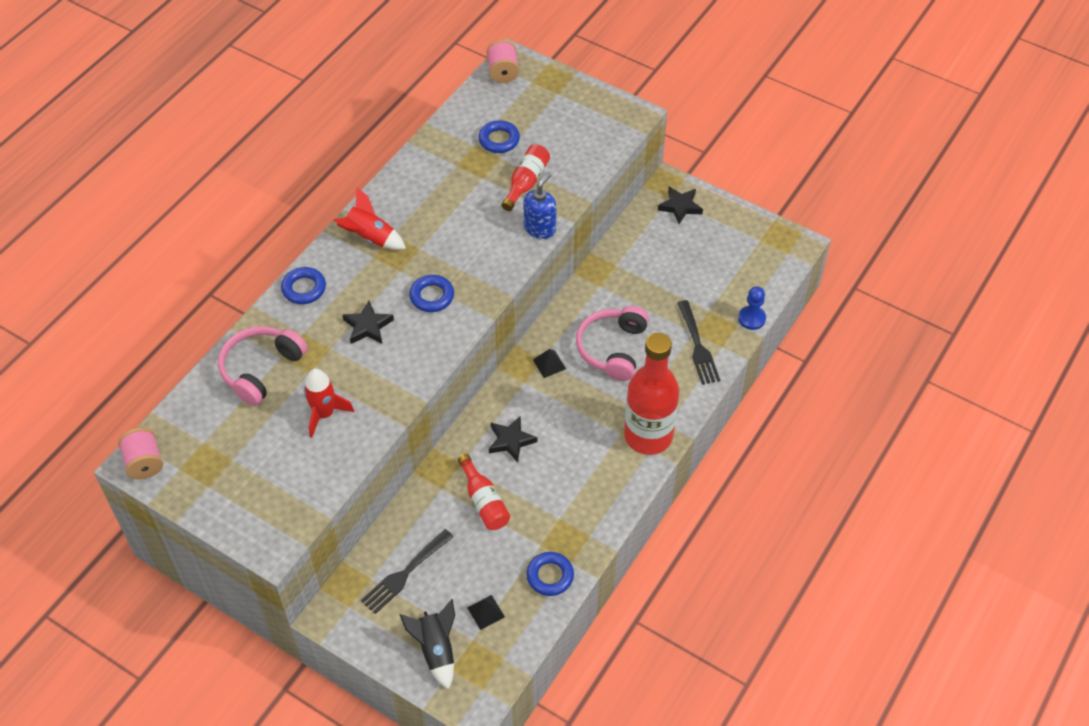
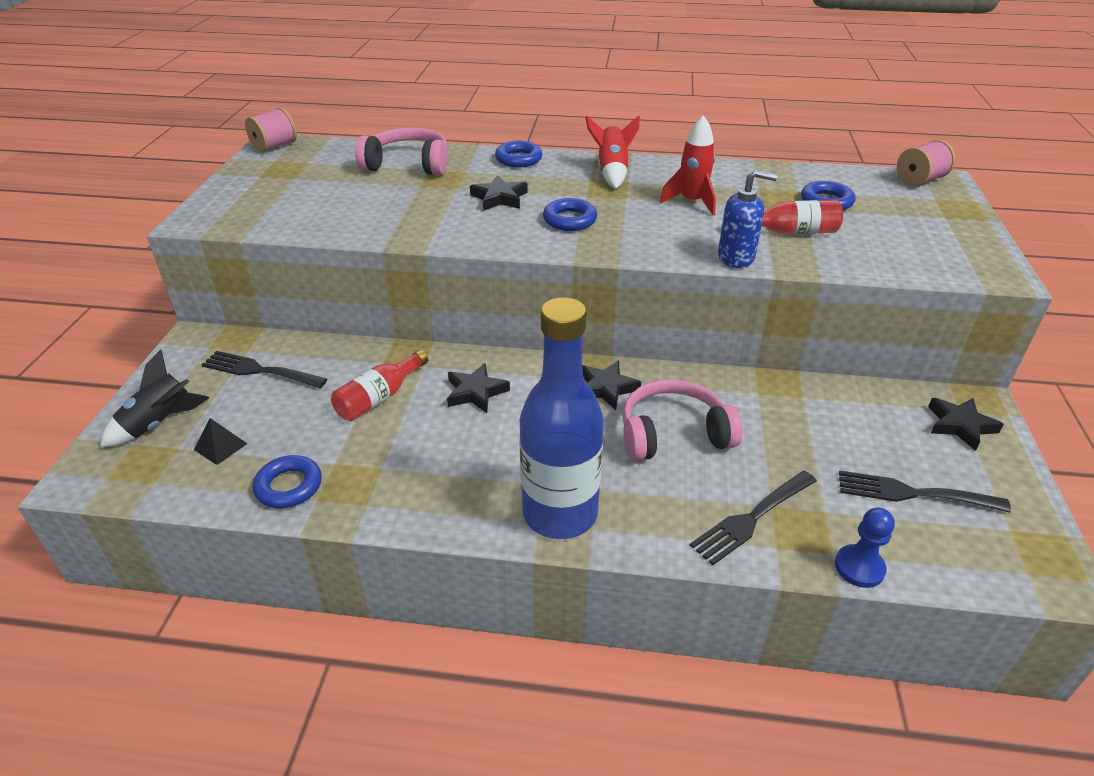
camera: 65 degrees right, 15 degrees down
(324, 414) = (372, 205): red rocket -> red rocket (692, 202)
(549, 364) = (606, 388): black pyramid -> black star
(648, 436) = (560, 513): red bottle -> blue bottle
(717, 263) = (912, 493): none -> black fork

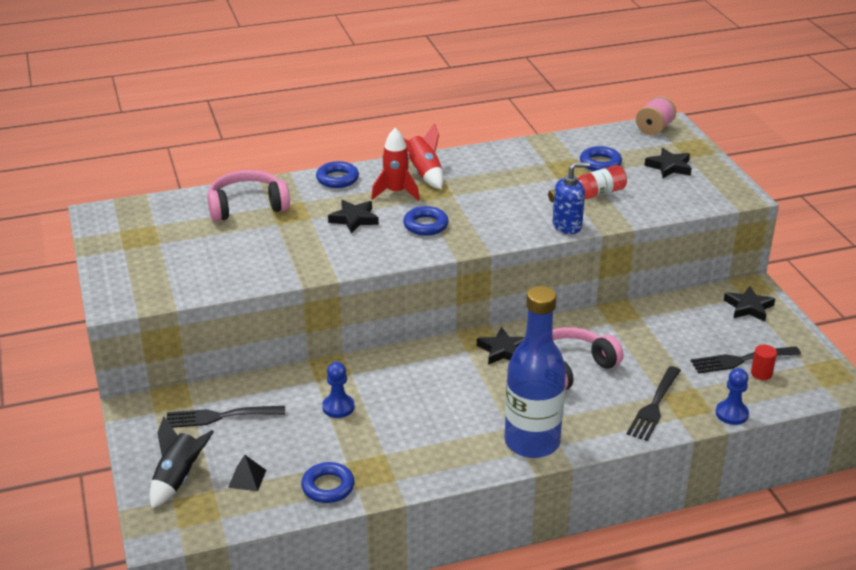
camera: 25 degrees left, 5 degrees down
(275, 146) = (104, 216): pink spool -> none
(379, 397) = (338, 407): red bottle -> blue pawn
(476, 392) = (409, 381): black star -> black star (669, 167)
(692, 202) = (505, 187): red rocket -> red rocket (396, 192)
(935, 522) = (761, 373): none -> red cylinder

